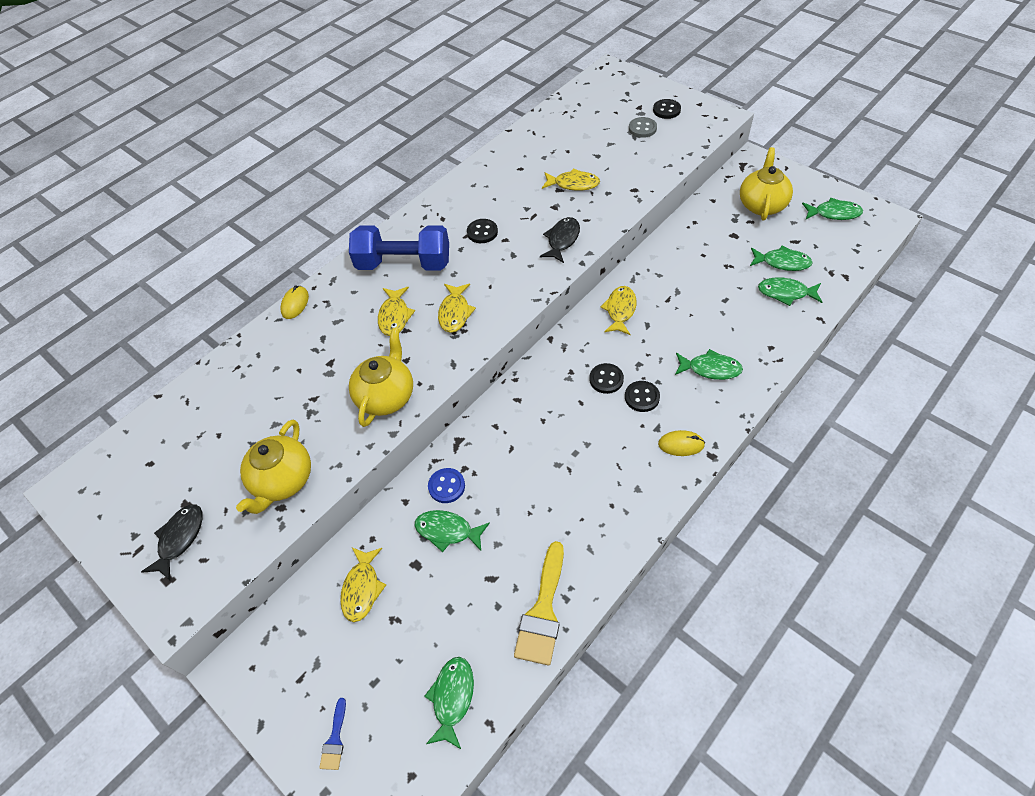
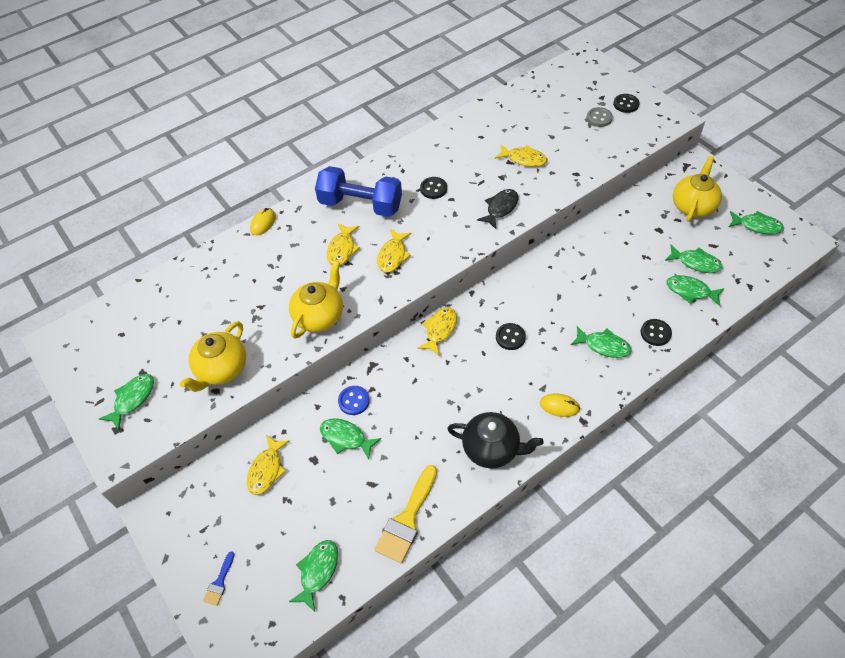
camera: 10 degrees right, 0 degrees up
(180, 539) = (132, 399): black fish -> green fish
(619, 508) = (492, 449): none -> black teapot
(620, 310) = (539, 279): yellow fish -> yellow fish (440, 330)
(642, 397) = (537, 359): black button -> black button (655, 333)

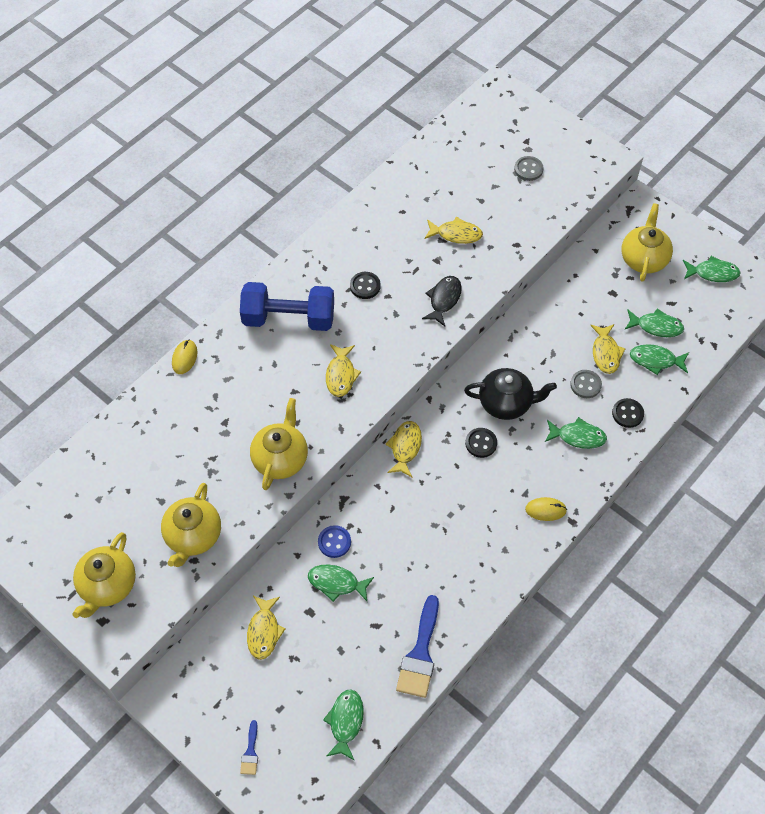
camera: 15 degrees left, 5 degrees up
(132, 399) = (108, 586): green fish -> yellow teapot
(342, 249) = (283, 376): yellow fish -> yellow fish (605, 353)
(407, 519) = (420, 654): yellow brush -> blue brush
(492, 449) = (487, 567): black teapot -> black teapot (506, 403)
(619, 302) = (585, 385): none -> grey button
(626, 104) = (554, 147): black button -> none

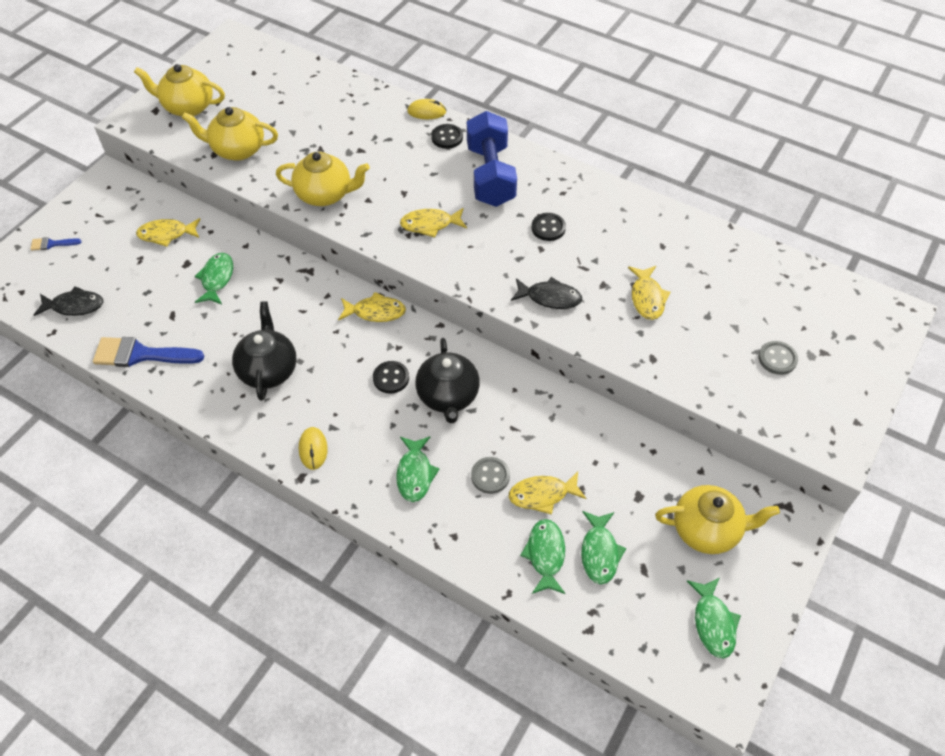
camera: 80 degrees right, 5 degrees down
(334, 542) = (261, 270): blue button -> none
(345, 722) = (74, 306): green fish -> black fish
(456, 541) = (268, 370): none -> black teapot
(627, 413) = (457, 526): black button -> black button (447, 137)

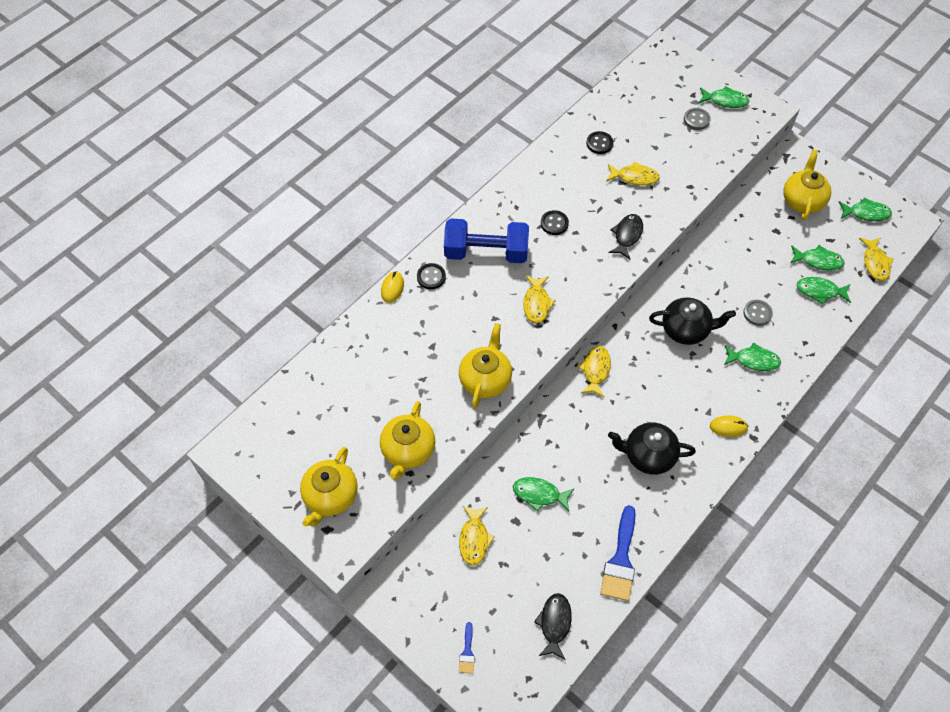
camera: 80 degrees left, 5 degrees up
(391, 378) = (665, 366): black button -> black button (599, 143)
(542, 495) = (773, 285): yellow fish -> yellow fish (875, 263)
(830, 391) = (725, 101): none -> green fish

